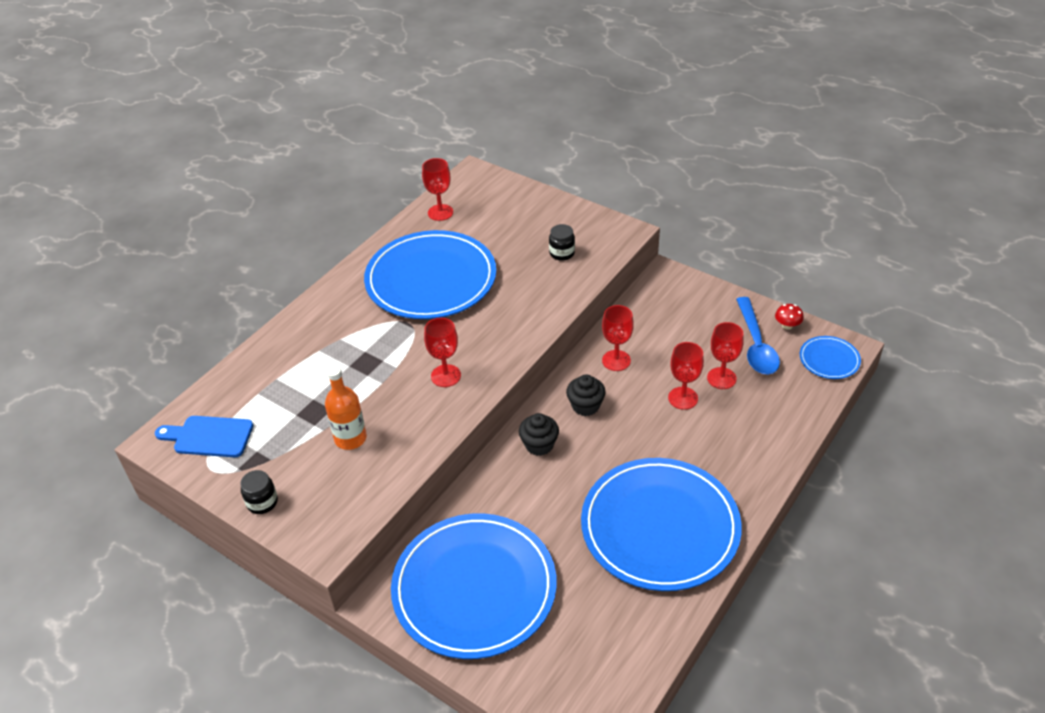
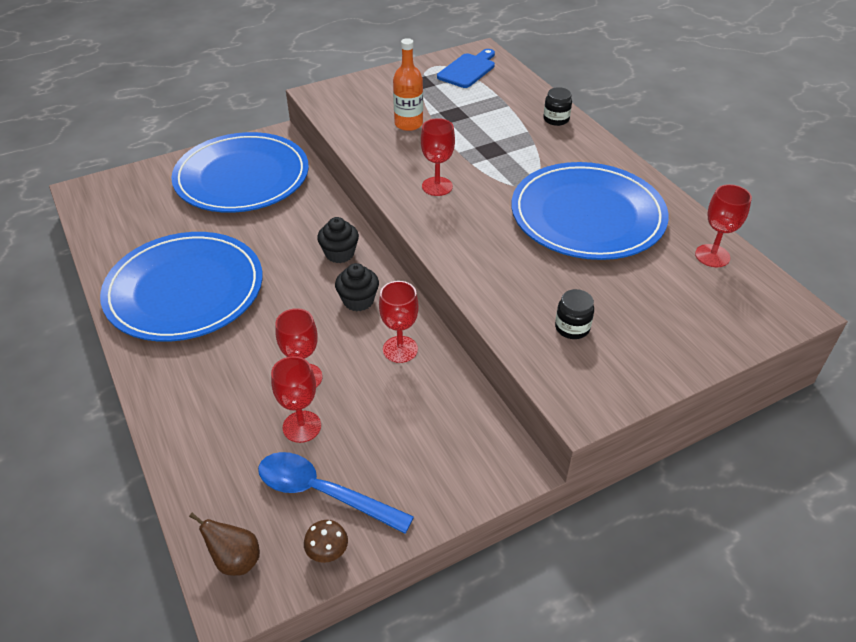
camera: 115 degrees right, 0 degrees up
(262, 502) = (383, 79): black jar -> black jar (556, 119)
(787, 325) = (327, 551): red mushroom -> brown mushroom
(829, 359) = (235, 560): blue plate -> brown pear

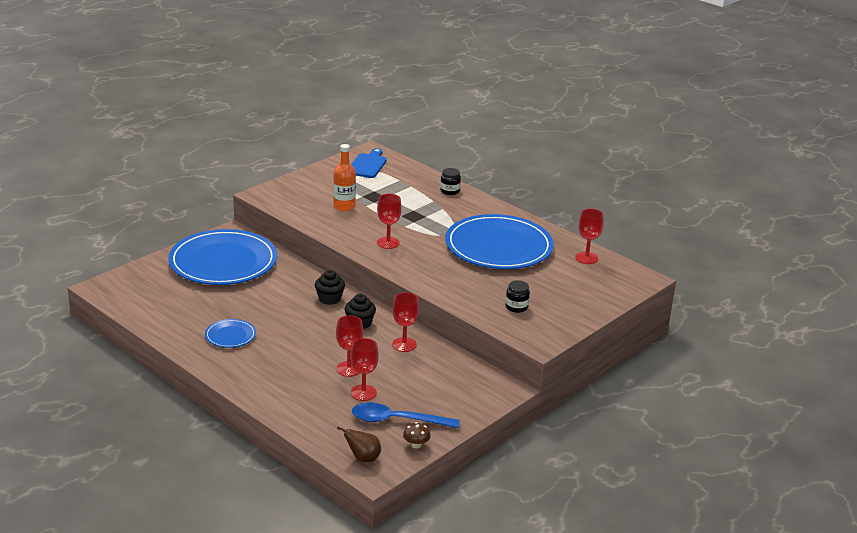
camera: 20 degrees left, 15 degrees down
(185, 290) = (230, 335): blue plate -> blue plate, size x0.43

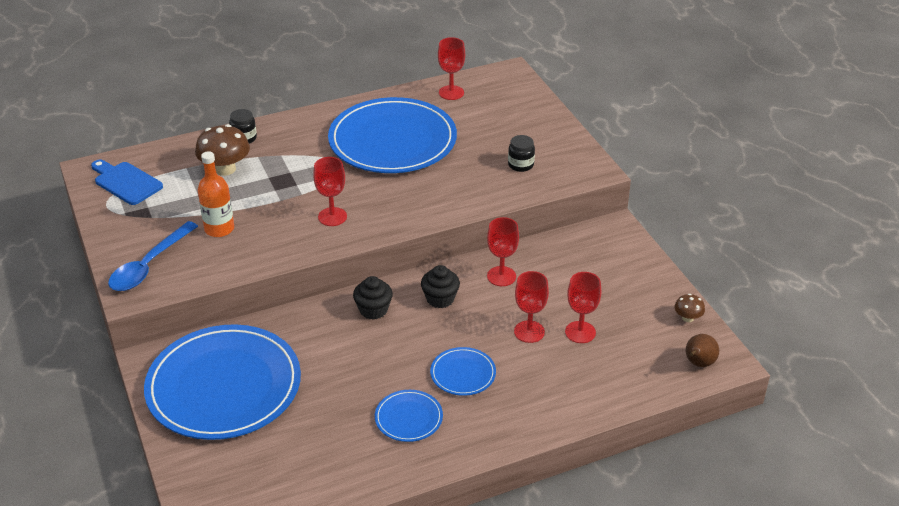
camera: 65 degrees left, 10 degrees up
(286, 348) = (463, 373): none -> blue plate
(397, 420) = (640, 320): blue spoon -> blue spoon (149, 265)
(409, 193) = (225, 169): none -> brown mushroom

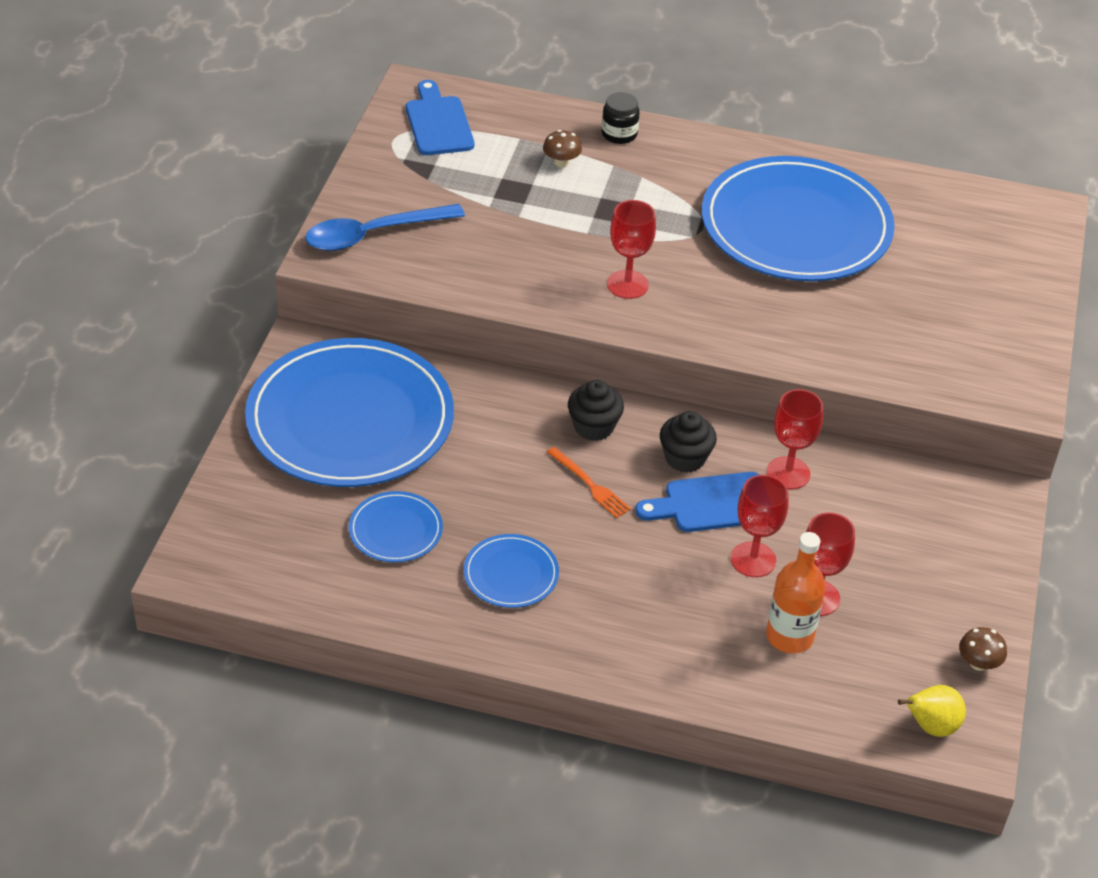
camera: 35 degrees right, 5 degrees up
(219, 229) = (486, 231): orange bottle -> orange bottle (789, 636)
(225, 169) = (561, 162): brown mushroom -> brown mushroom, size x0.51
(403, 342) = (589, 484): none -> orange fork
(451, 93) = (936, 200): red goblet -> none
(463, 373) = (622, 561): blue plate -> blue plate (395, 530)
(479, 315) = (712, 504): none -> blue cutting board
(520, 165) = (930, 341): black jar -> none
(698, 363) = (930, 726): brown pear -> yellow pear

